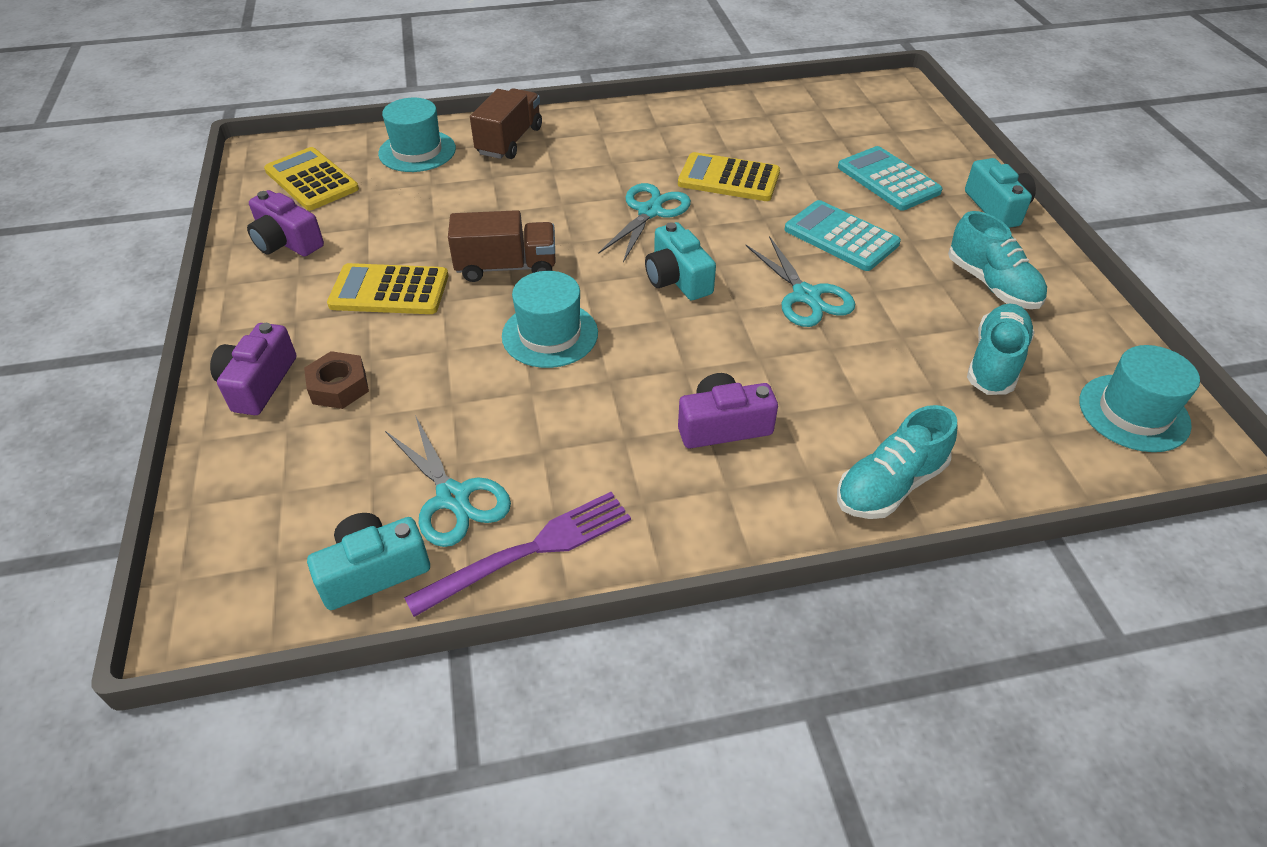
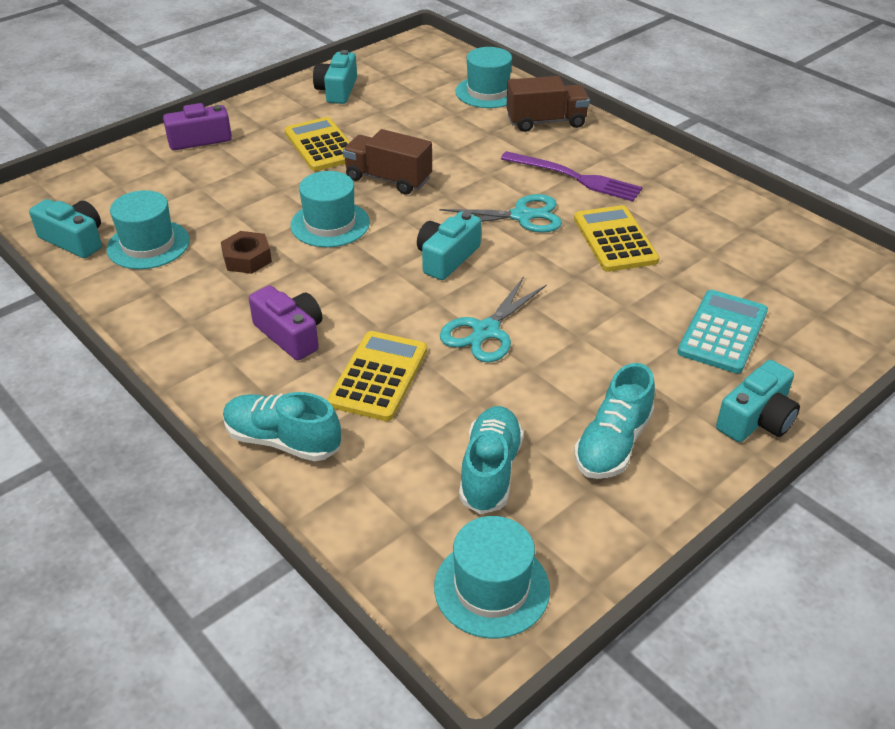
camera: 60 degrees right, 5 degrees down
(286, 242) = (337, 90): purple camera -> turquoise camera
(311, 180) = (410, 70): yellow calculator -> yellow calculator (378, 376)
(339, 387) = (216, 166): brown nut -> brown nut (247, 258)
(453, 497) = (148, 245): turquoise scissors -> turquoise hat
(506, 267) = (388, 179): brown truck -> brown truck turned 150 degrees clockwise
(530, 551) = (120, 290): purple fork -> purple fork (575, 178)
(841, 237) = (593, 327): turquoise calculator -> none
(995, 362) = (490, 471): turquoise shoe -> turquoise shoe turned 75 degrees counterclockwise

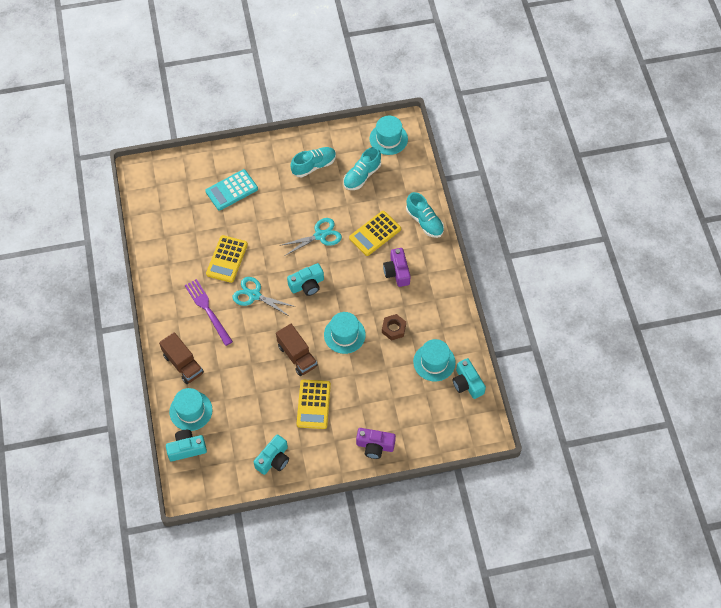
camera: 150 degrees left, 20 degrees up
(546, 122) = (183, 364): brown truck -> brown truck turned 150 degrees counterclockwise
(756, 419) = (257, 151): turquoise camera -> turquoise camera (186, 448)

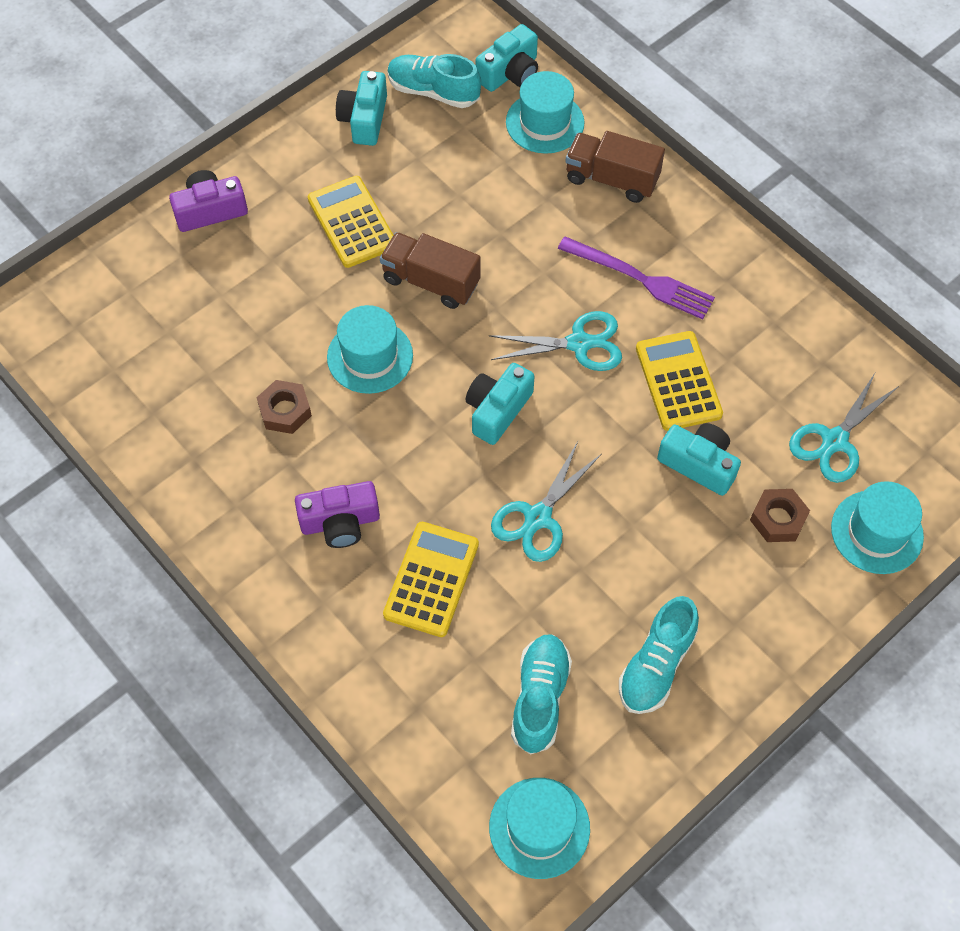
camera: 150 degrees right, 0 degrees up
(186, 206) = (834, 441): none -> turquoise scissors
(231, 190) = (778, 519): turquoise calculator -> brown nut
(397, 272) = (340, 522): purple camera -> purple camera turned 120 degrees clockwise
(424, 221) = (343, 661): turquoise shoe -> turquoise shoe (433, 91)
(434, 362) = (177, 389): turquoise hat -> turquoise hat (877, 532)
(467, 383) = (96, 382): turquoise camera -> turquoise camera (699, 464)

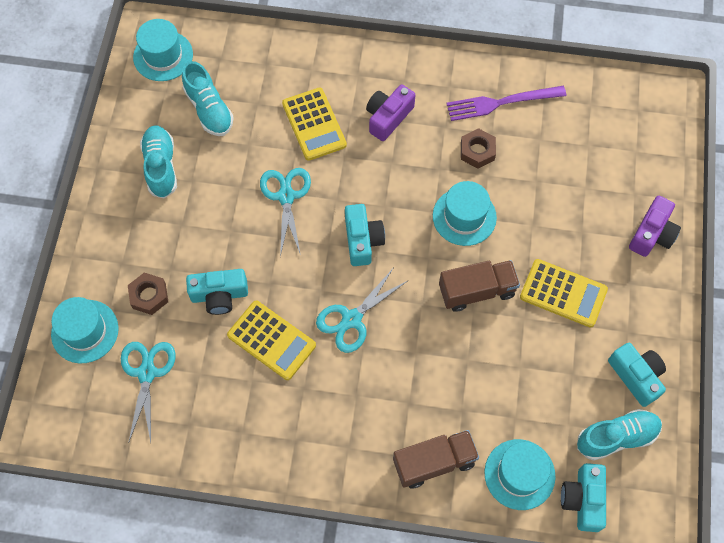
camera: 140 degrees right, 5 degrees up
(640, 279) = (351, 396): purple fork -> purple fork (501, 103)

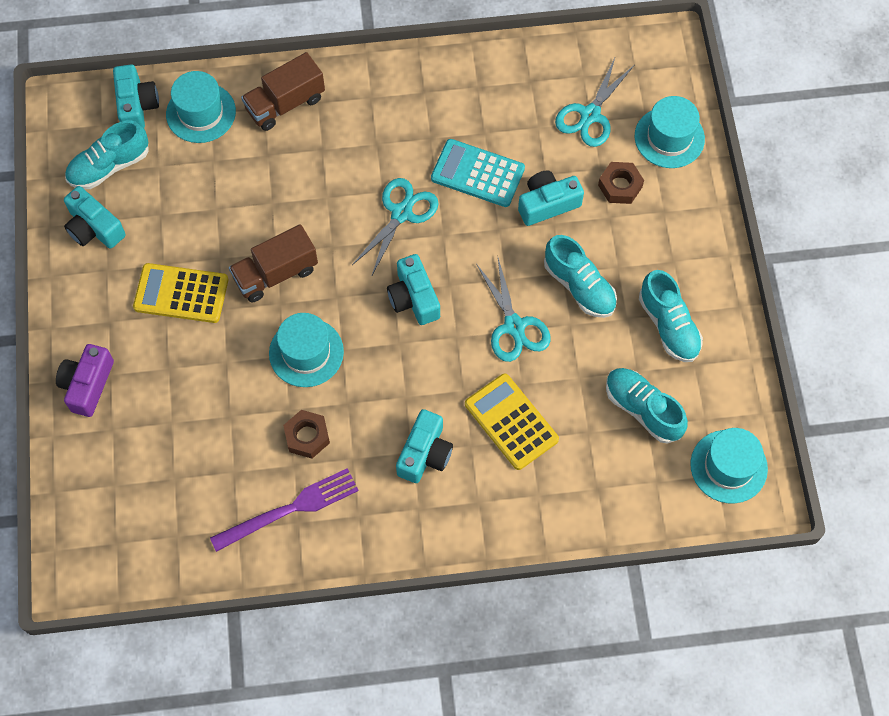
camera: 165 degrees right, 0 degrees up
(147, 373) = (590, 115): turquoise scissors -> turquoise scissors turned 45 degrees clockwise
(220, 216) = (579, 286): none -> turquoise shoe
(271, 340) = (477, 174): yellow calculator -> turquoise calculator
(388, 117) = (425, 453): purple camera -> turquoise camera

